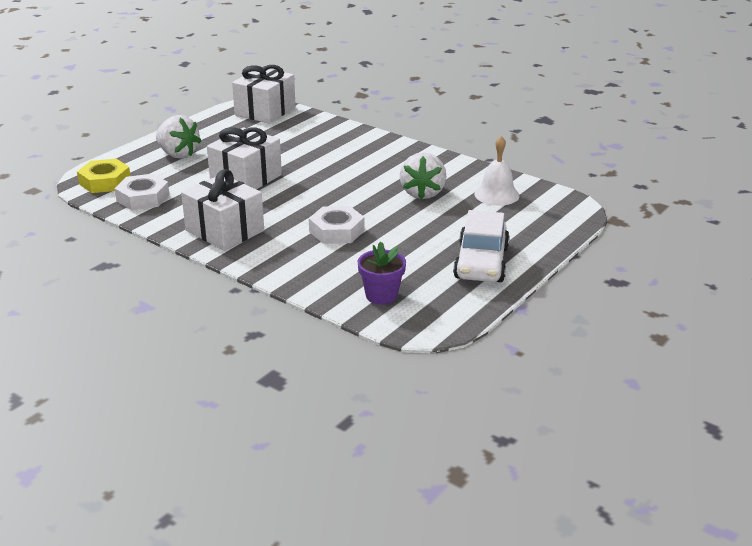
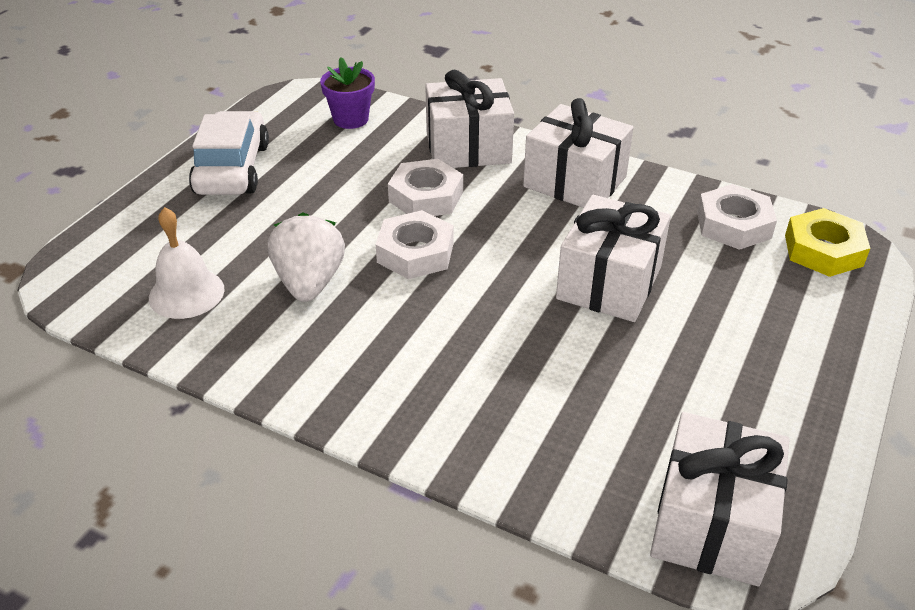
camera: 170 degrees right, 10 degrees up
(178, 154) = (771, 332): white strawberry -> none
(290, 261) = (468, 148): none -> white gift
(354, 201) = (415, 253): none -> white nut

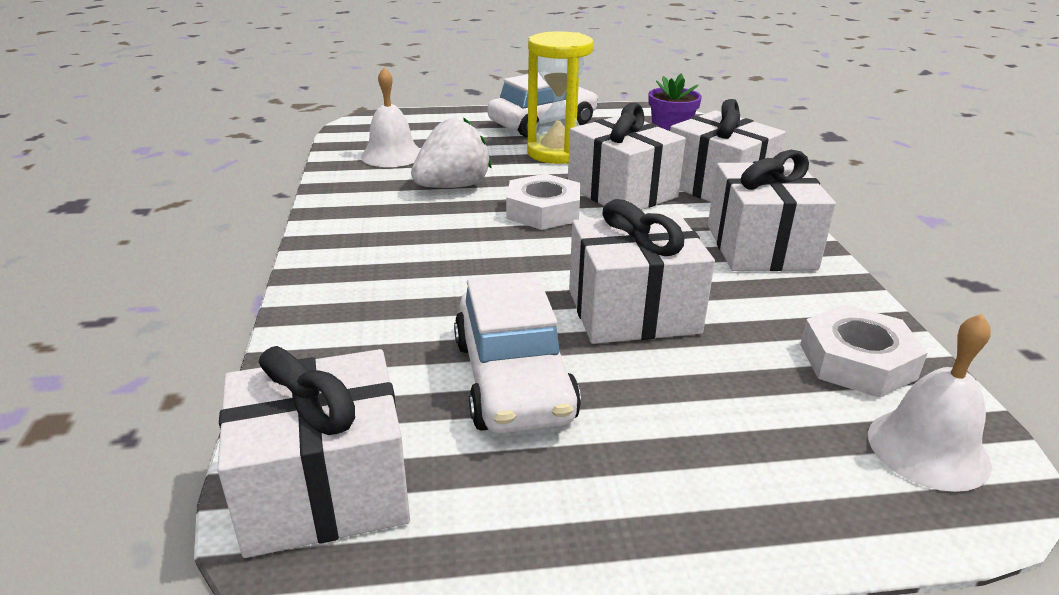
camera: 55 degrees right, 10 degrees down
(309, 192) = (557, 153): none -> yellow hourglass
(426, 196) = (622, 192): white nut -> white gift
(649, 379) = (513, 380): none -> white car
(823, 250) = (928, 449): yellow nut -> white bell

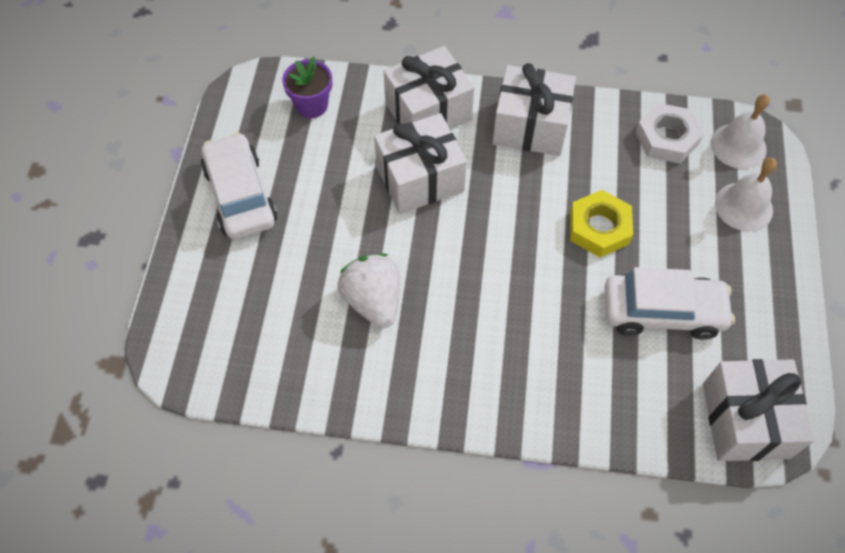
camera: 75 degrees left, 30 degrees up
(392, 155) = (281, 343): white bell -> white bell (743, 206)
(543, 211) = (440, 243): white nut -> none
(557, 153) = (321, 203): yellow hourglass -> none
(633, 311) = (599, 228): white gift -> yellow nut

